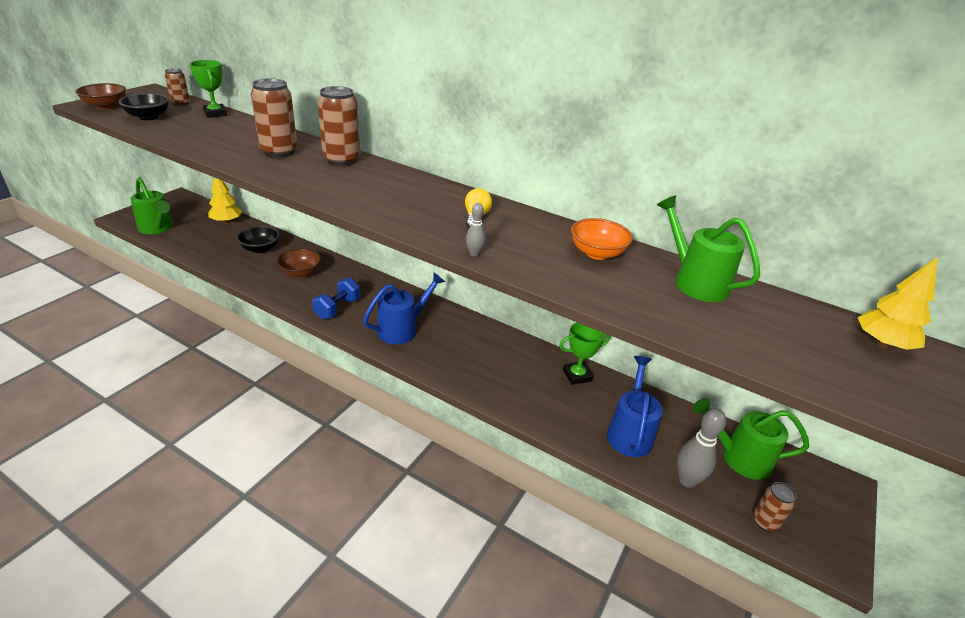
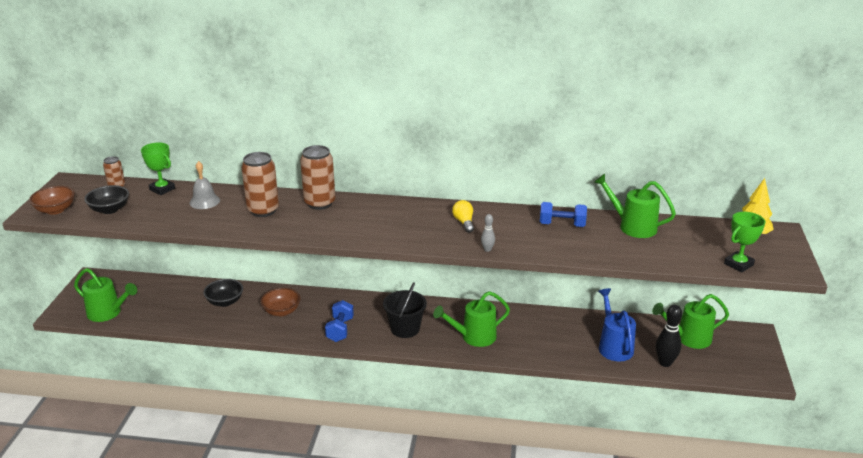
camera: 20 degrees left, 5 degrees down
(226, 222) = (167, 287): yellow tree -> none
(237, 131) = (204, 201): none -> grey bell
(402, 329) = (405, 329): blue watering can -> black bucket
(468, 363) = (473, 337): none -> green watering can
(577, 375) = (555, 320): green trophy -> green trophy (738, 264)
(597, 253) = (562, 225): orange bowl -> blue dumbbell
(687, 480) = (665, 363): grey bowling pin -> black bowling pin
(765, 522) = (721, 370): brown can -> none

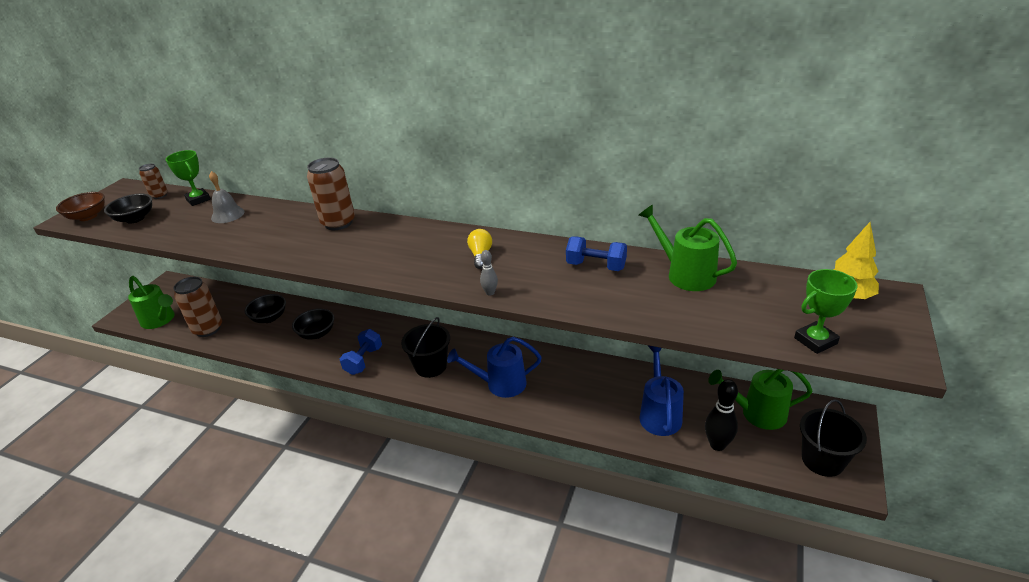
camera: 15 degrees right, 5 degrees up
(263, 210) = (276, 228): brown can -> brown can (208, 329)
(281, 311) = (317, 333): brown bowl -> black bowl
(473, 337) = (500, 384): green watering can -> blue watering can
(744, 365) = (822, 460): none -> black bucket

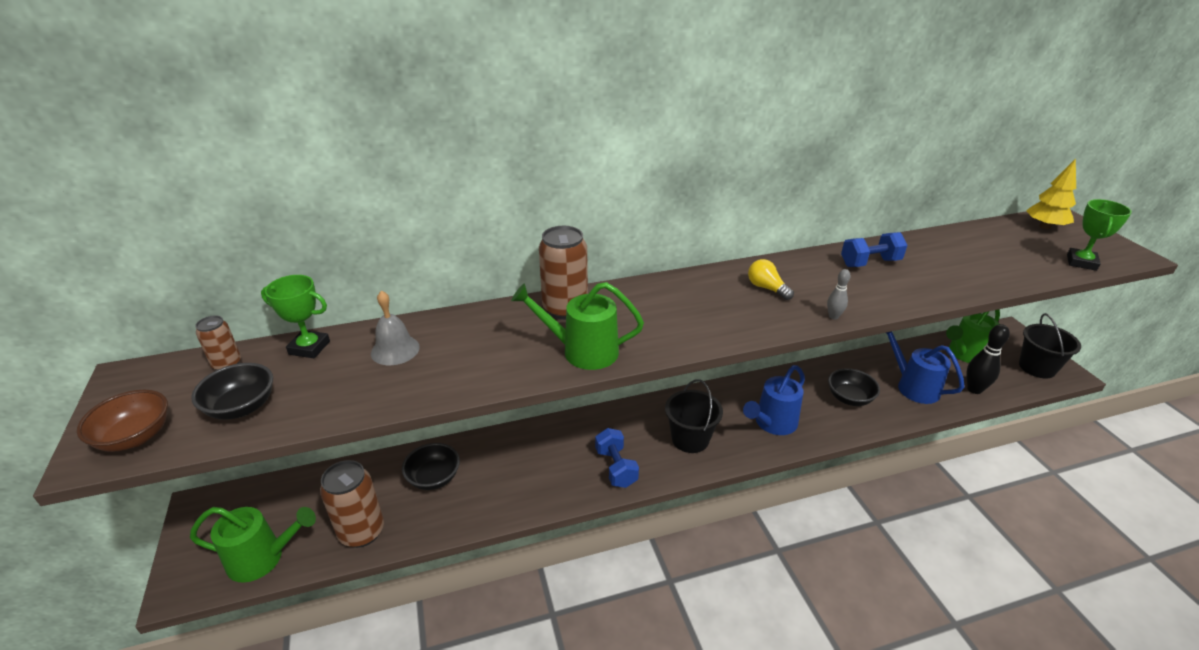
camera: 40 degrees left, 0 degrees up
(317, 333) = (521, 466): black bowl -> black bowl (849, 398)
(685, 274) = (936, 246): green watering can -> green watering can (582, 351)

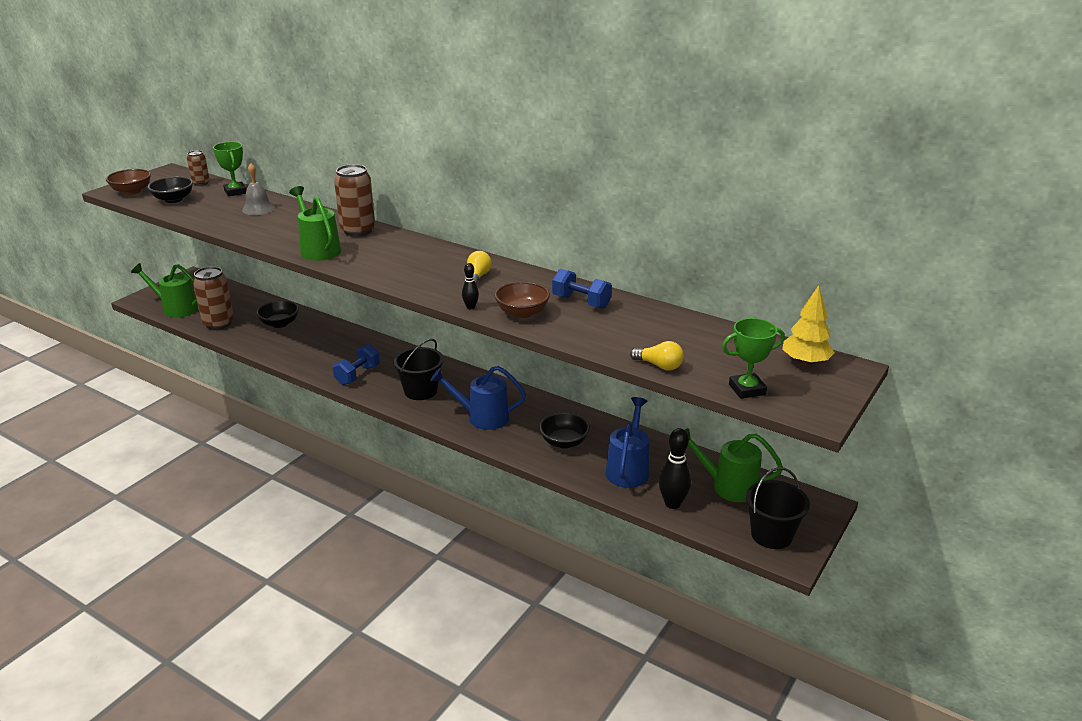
camera: 50 degrees right, 5 degrees down
(263, 558) = (176, 308): green watering can -> green watering can turned 150 degrees clockwise
(833, 316) = (470, 307): grey bowling pin -> black bowling pin
(869, 296) = (522, 313): none -> brown bowl
(1020, 278) = (659, 366): none -> yellow light bulb

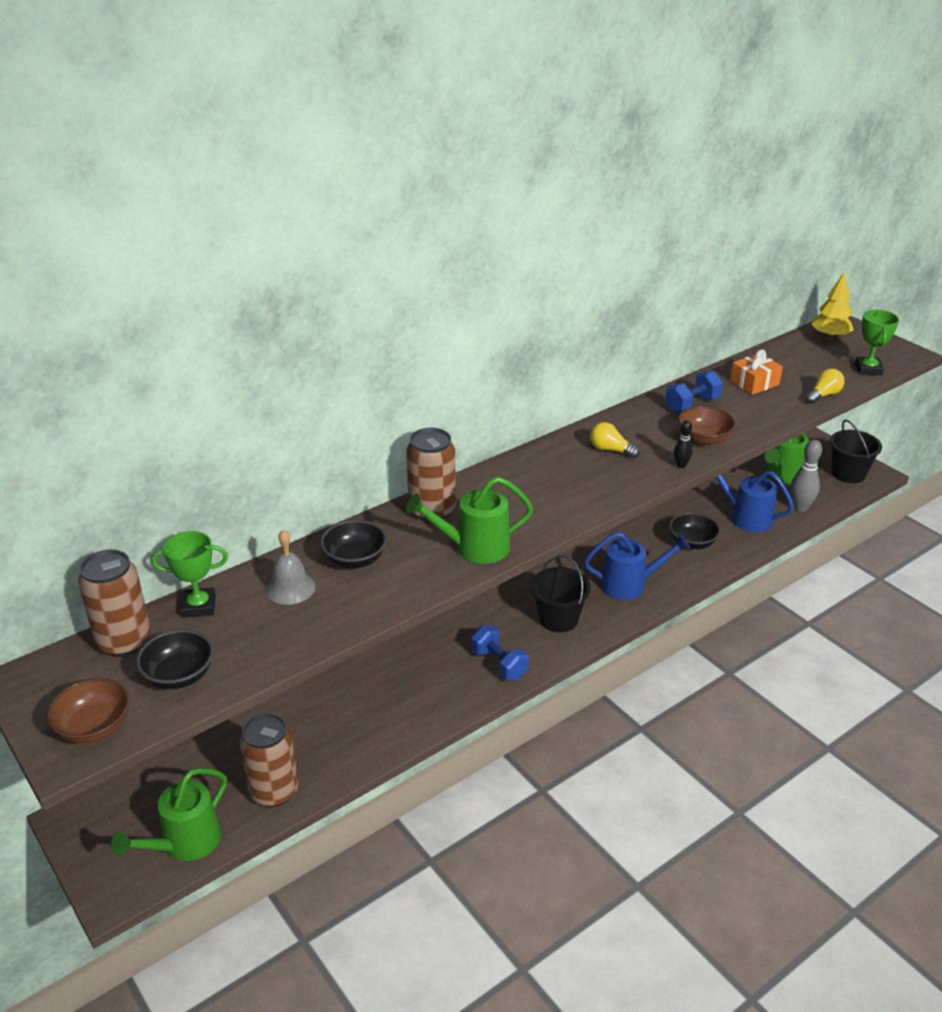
camera: 70 degrees left, 5 degrees up
(201, 183) = (124, 642): brown can -> brown can, size x1.80
(279, 324) = (318, 722): black bowl -> black bowl (355, 559)
(482, 417) = (630, 585): blue watering can -> blue watering can turned 120 degrees counterclockwise
(652, 327) = (754, 383): none -> orange gift
(672, 504) = (800, 507): black bowling pin -> grey bowling pin

